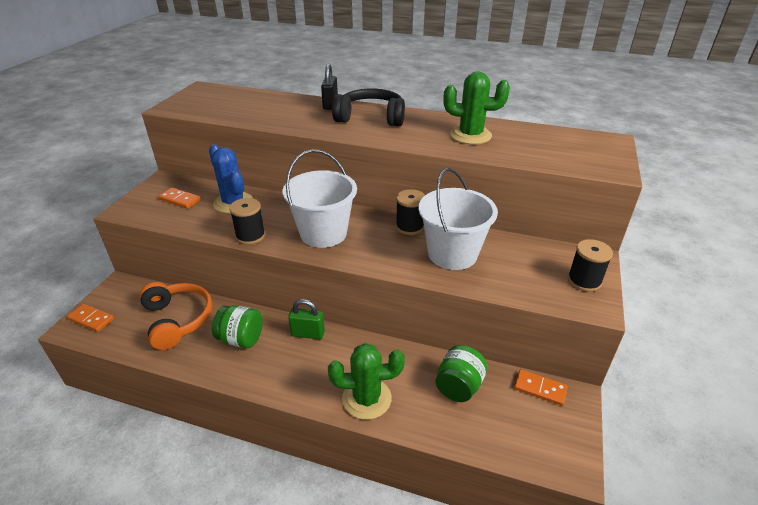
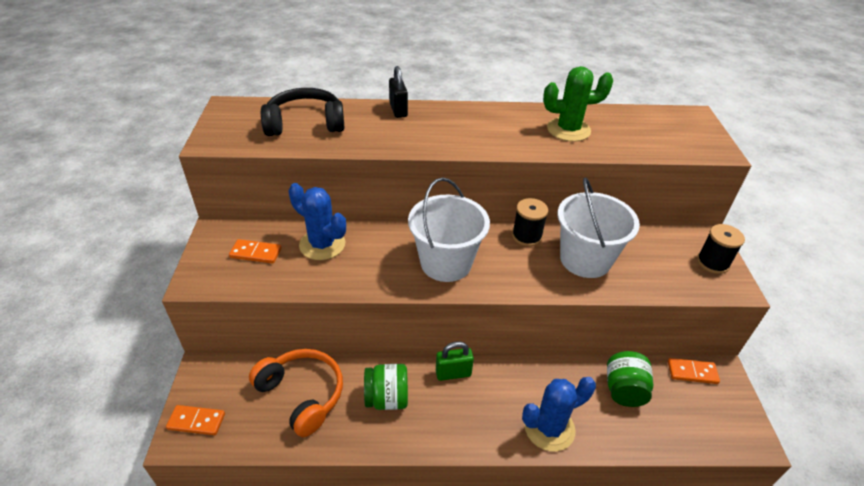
camera: 20 degrees left, 5 degrees up
(250, 236) = (370, 283): black spool -> none
(366, 398) = (549, 428): green cactus -> blue cactus
(371, 117) = (454, 121): black headphones -> black headphones (305, 123)

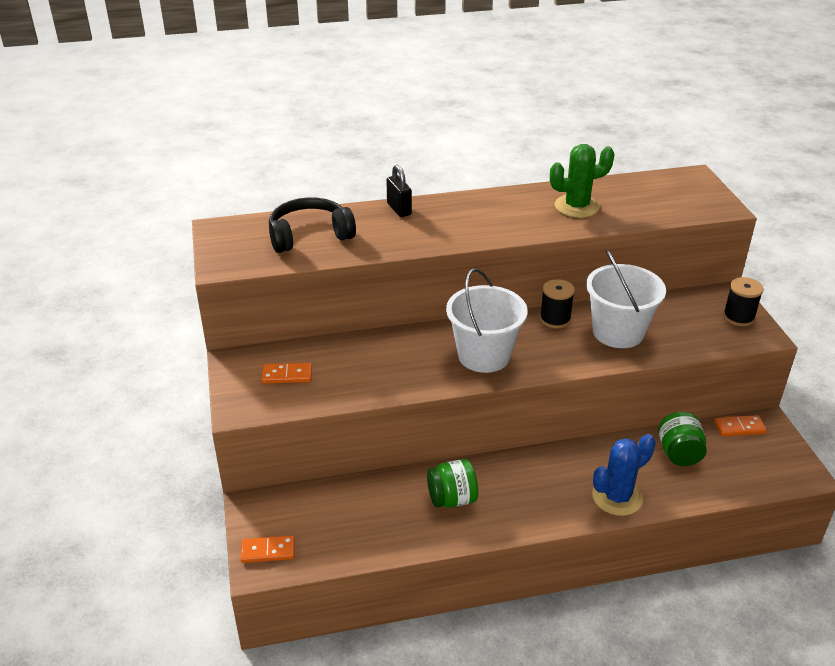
camera: 10 degrees left, 5 degrees down
(302, 394) = (365, 510): orange headphones -> none
(322, 244) = (352, 357): blue cactus -> none
(453, 373) = (510, 466): green padlock -> none

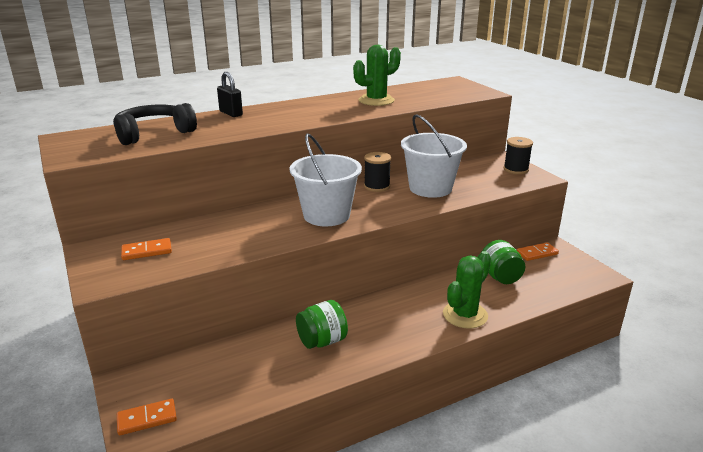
camera: 15 degrees left, 10 degrees down
(617, 497) = (465, 315): blue cactus -> green cactus

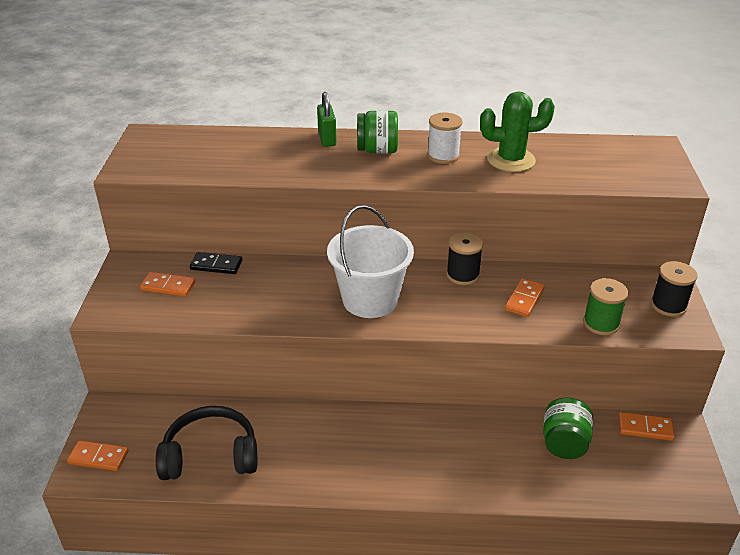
camera: 30 degrees right, 10 degrees up
(153, 133) = (226, 152): black headphones -> black headphones (210, 455)
(178, 228) = (216, 265): none -> black domino
(231, 113) = (327, 139): black padlock -> green padlock
(322, 341) = (300, 442): green jar -> green jar (377, 150)
(328, 106) = (443, 156): none -> white spool
(430, 188) = (524, 299): white bucket -> orange domino
(465, 315) = (475, 477): green cactus -> none
(489, 187) = (601, 323): none -> green spool

